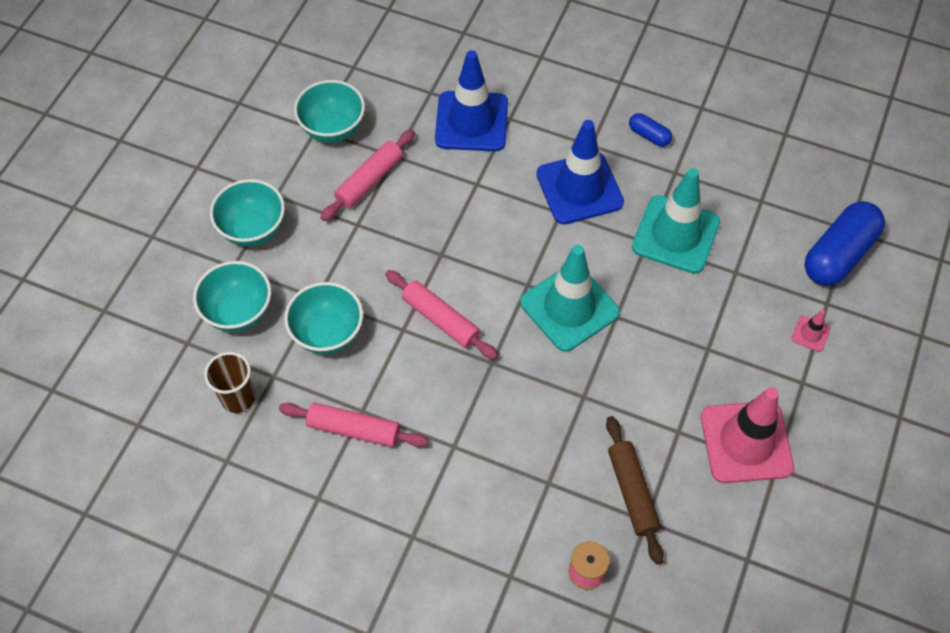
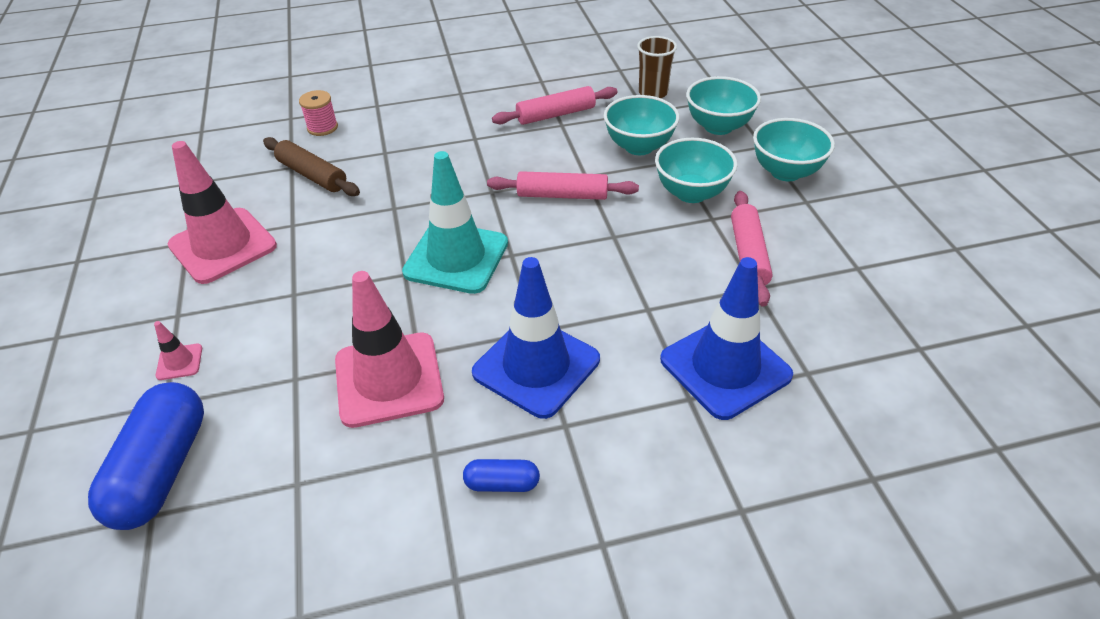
camera: 145 degrees right, 15 degrees down
(333, 129) = (843, 276): turquoise bowl -> turquoise bowl (691, 193)
(675, 234) = (389, 379): turquoise traffic cone -> pink traffic cone

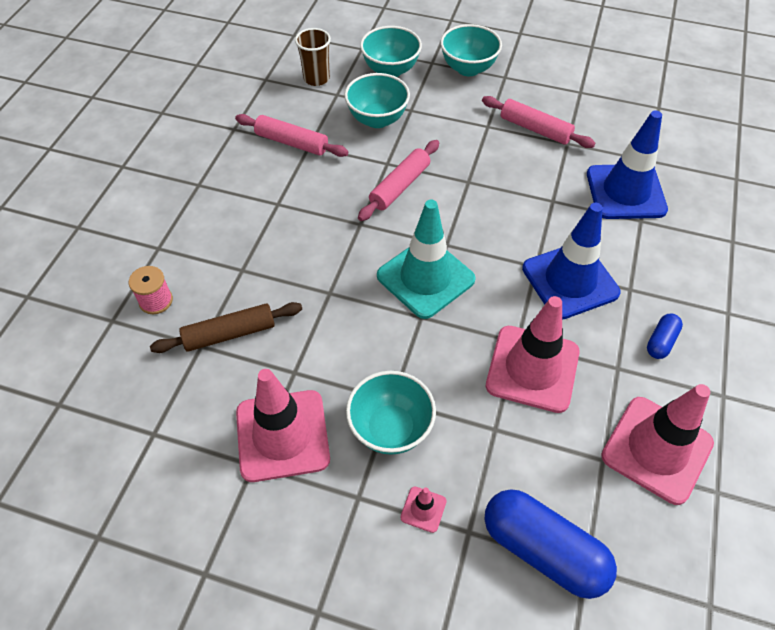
camera: 60 degrees left, 10 degrees up
(334, 531) = (656, 449): none -> pink traffic cone
(556, 114) = (292, 142): pink rolling pin -> pink rolling pin turned 75 degrees counterclockwise
(691, 193) = (453, 121): turquoise bowl -> turquoise bowl (390, 428)

